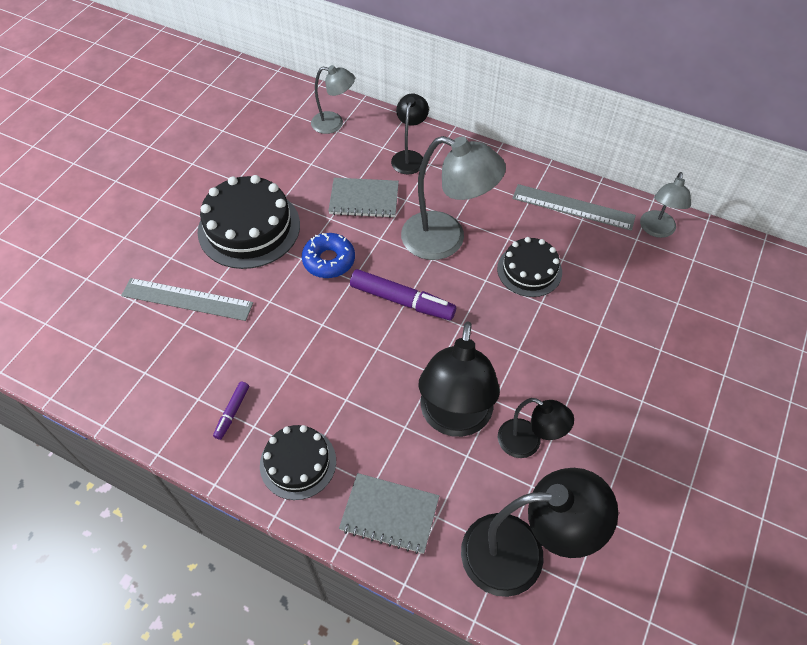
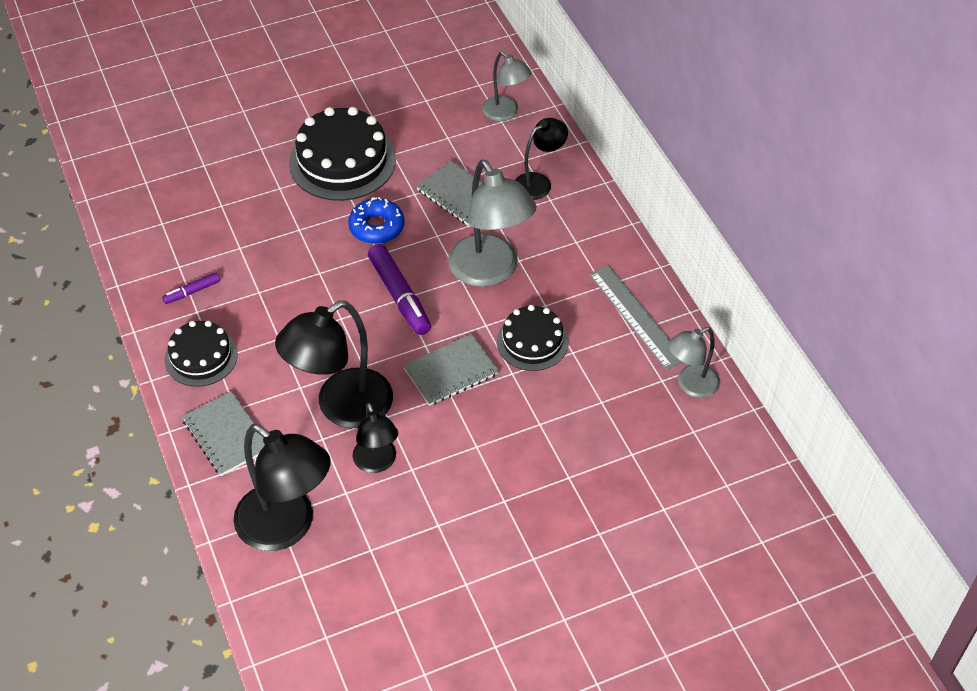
camera: 40 degrees right, 5 degrees down
(187, 299) = (241, 188): grey ruler -> none
(500, 331) = (451, 371): none -> grey notebook

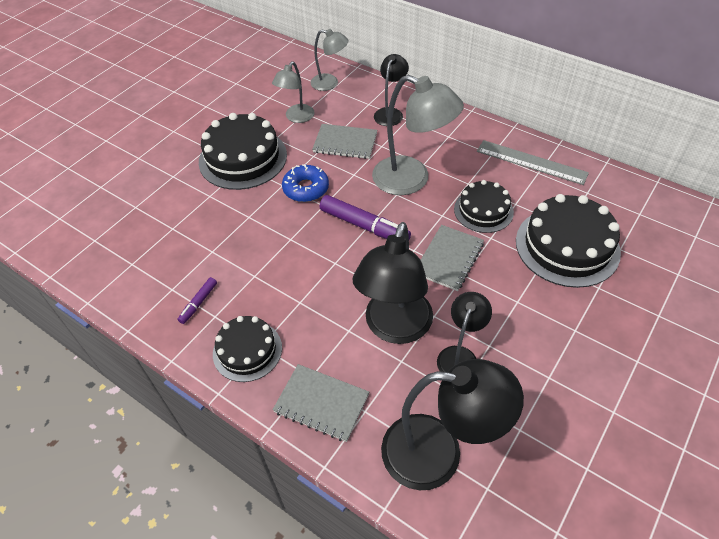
camera: 30 degrees left, 0 degrees up
(377, 463) = (460, 356): black lamp -> black lamp turned 105 degrees counterclockwise
(580, 422) = (567, 246): none -> black cake
(690, 385) = (607, 186): grey lamp -> grey lamp (296, 117)

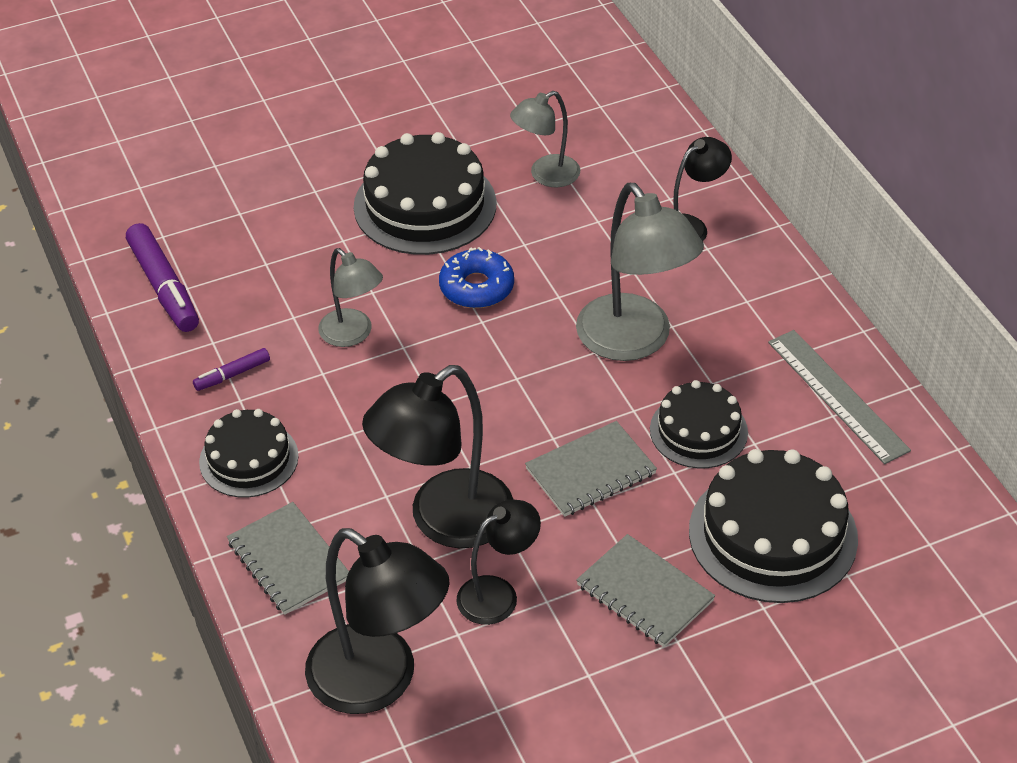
camera: 30 degrees right, 5 degrees down
(330, 83) = (638, 141): grey lamp -> grey lamp (353, 334)
(345, 143) = (584, 245): grey notebook -> grey notebook (645, 593)
(364, 226) = (514, 375): purple marker -> purple marker (164, 287)

